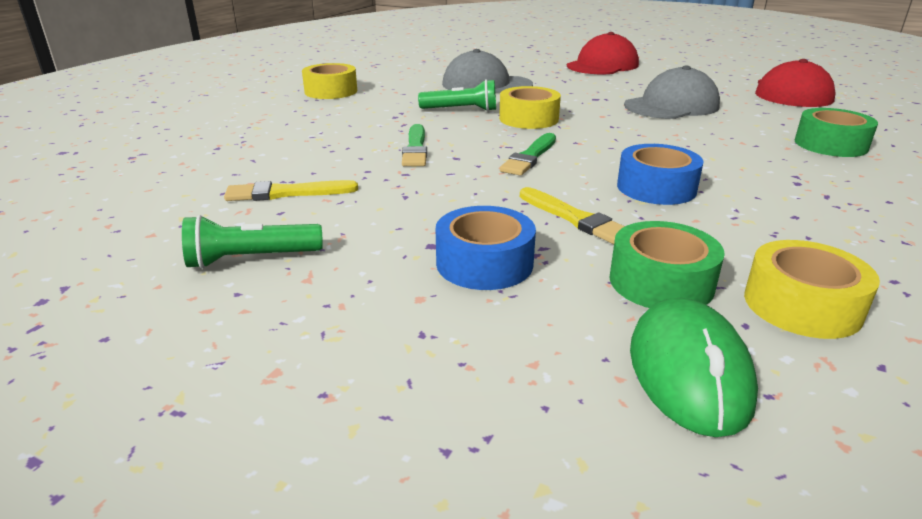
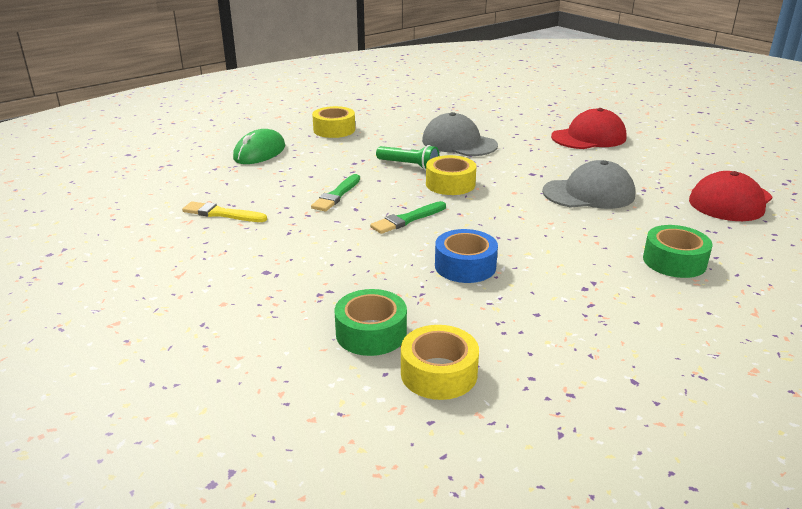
camera: 25 degrees right, 0 degrees up
(251, 259) = (162, 255): green flashlight -> none
(484, 263) = (282, 292): blue tape -> none
(575, 218) = (375, 276): yellow brush -> none
(688, 371) = (313, 387): green mouse -> green mouse (259, 152)

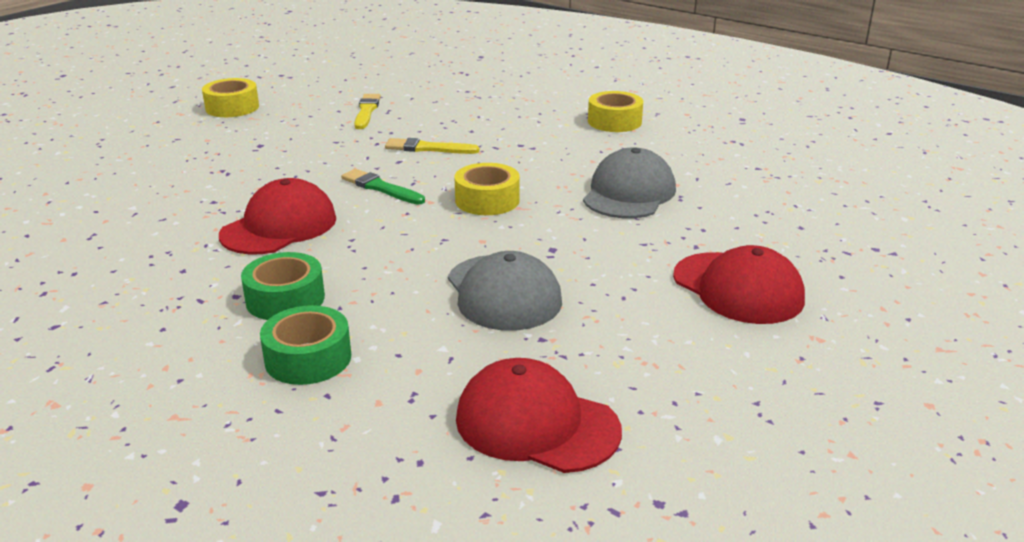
camera: 75 degrees right, 0 degrees up
(259, 152) = (519, 100): green mouse -> none
(337, 195) = (428, 148): green brush -> yellow brush
(371, 333) = (156, 198): green tape -> green tape (285, 299)
(409, 165) = (530, 172): green flashlight -> none
(439, 373) = (90, 231): yellow tape -> yellow tape (232, 107)
(465, 266) = (279, 226): blue tape -> red cap

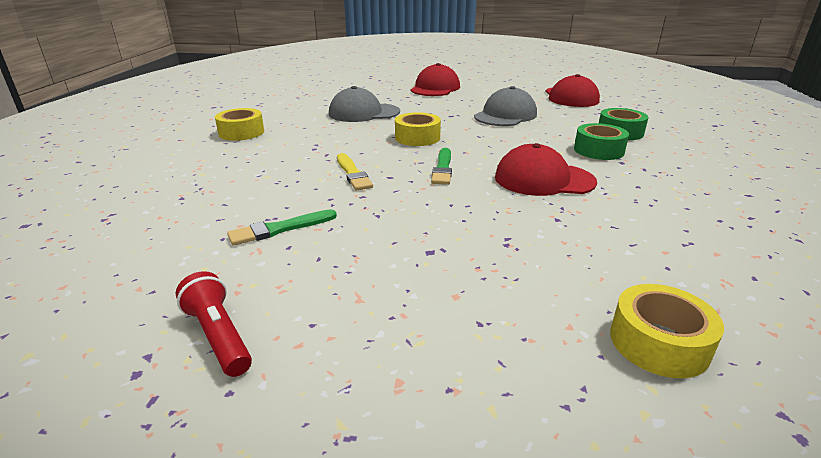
camera: 120 degrees left, 0 degrees up
(232, 107) = (334, 338): yellow tape -> yellow tape (658, 342)
(279, 88) = (219, 336): none -> red flashlight
(366, 111) = (280, 229): yellow brush -> green brush

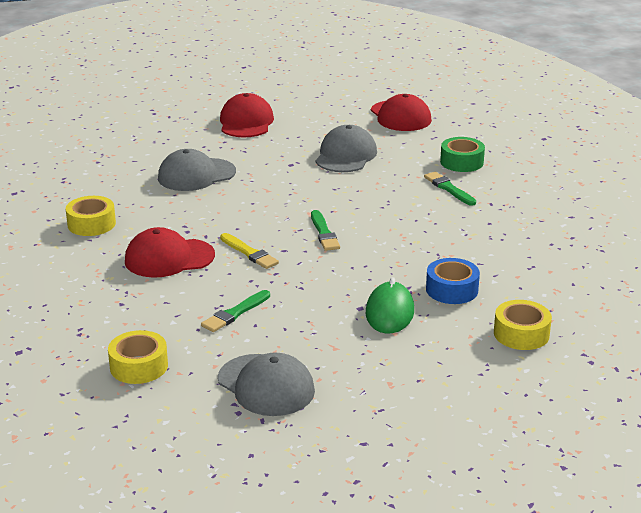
camera: 20 degrees left, 0 degrees up
(219, 336) = (266, 385): red flashlight -> grey cap
(417, 137) = (277, 200): yellow tape -> yellow tape (139, 366)
(465, 265) = (389, 312): none -> green mouse
(543, 179) = (414, 229): red cap -> red cap (169, 258)
(564, 252) = (452, 290): none -> blue tape
(598, 150) = (449, 189): green tape -> green brush

